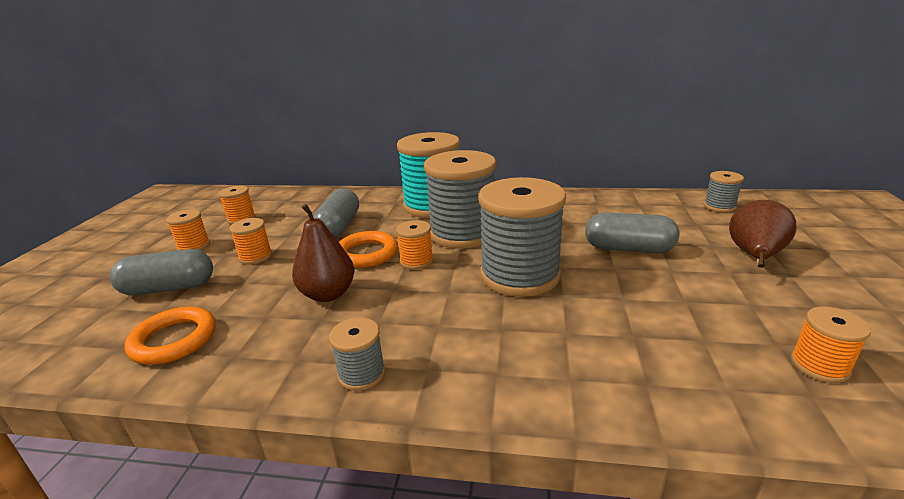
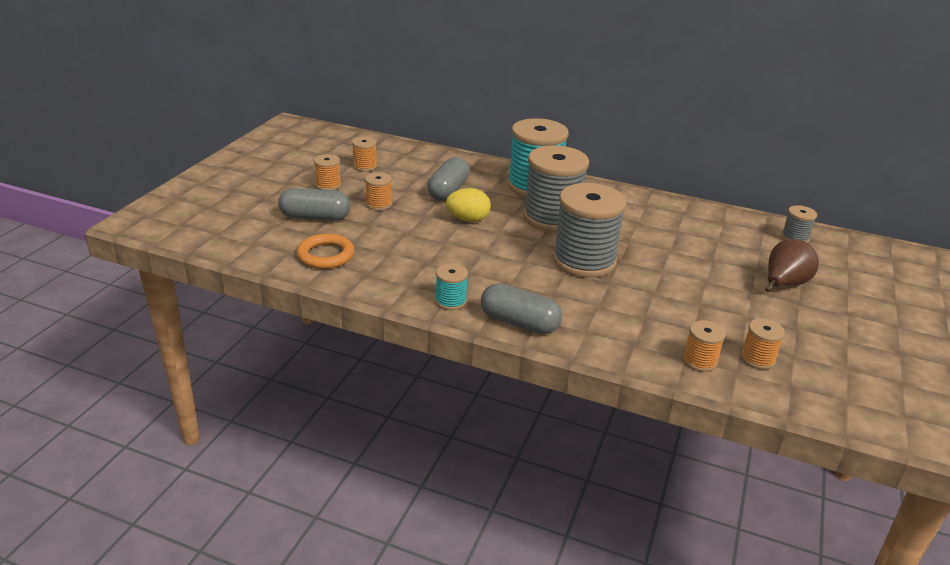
camera: 10 degrees right, 5 degrees up
(328, 294) = (434, 245): brown pear -> none
(361, 374) = (451, 301): grey spool -> turquoise spool
(367, 254) = (468, 219): orange ring -> yellow egg
(416, 261) = (506, 233): orange spool -> orange spool (699, 361)
(628, 248) = (684, 258): grey capsule -> grey capsule (519, 323)

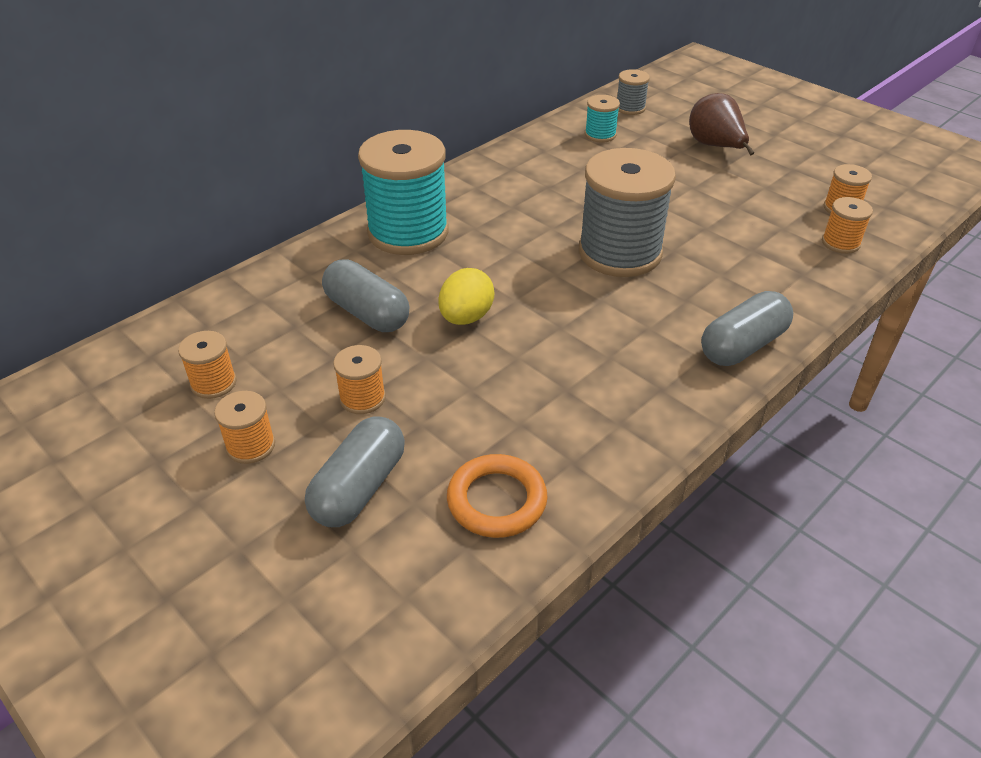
camera: 65 degrees left, 10 degrees up
(451, 301) = (676, 392): turquoise spool -> turquoise spool (600, 135)
(552, 217) = (502, 244): grey spool -> none

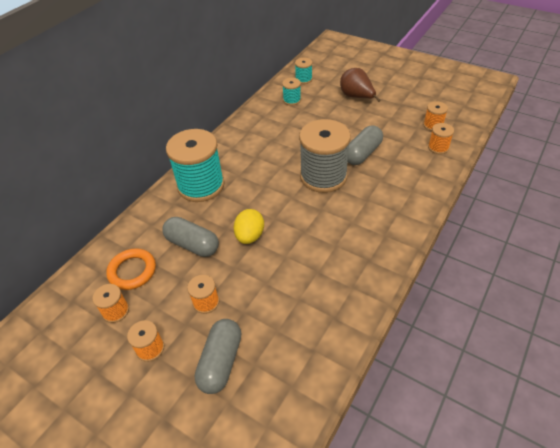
camera: 10 degrees left, 5 degrees up
(497, 500) = (299, 352): orange ring -> orange ring (132, 271)
(630, 108) = (303, 79): grey spool -> turquoise spool
(742, 345) = (404, 223): grey capsule -> grey capsule (362, 153)

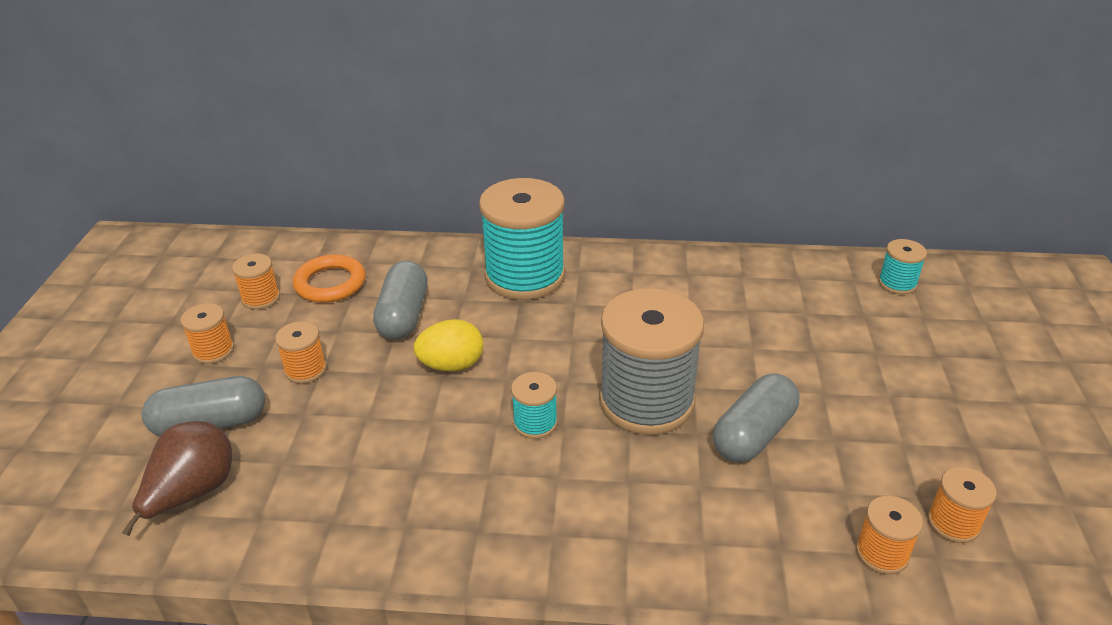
camera: 60 degrees right, 10 degrees down
(292, 100) = (819, 291): turquoise spool -> turquoise spool (535, 423)
(356, 97) = (922, 371): brown pear -> brown pear (192, 493)
(362, 153) = (753, 434): grey capsule -> grey capsule turned 60 degrees counterclockwise

